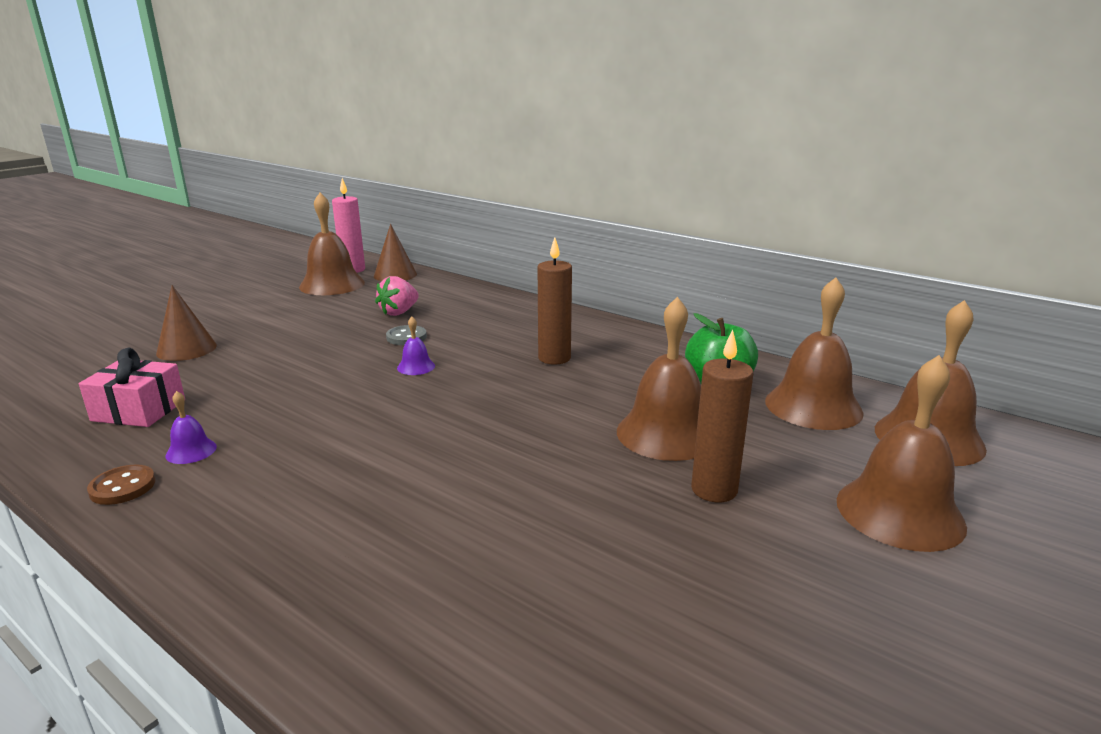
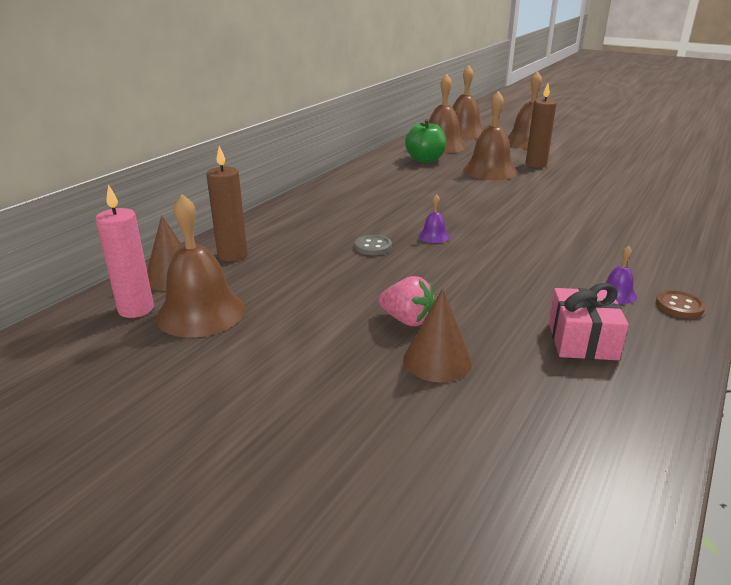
camera: 95 degrees left, 5 degrees up
(399, 312) = (308, 258): pink strawberry -> pink strawberry (407, 320)
(554, 358) = (401, 195): brown candle -> brown candle (232, 255)

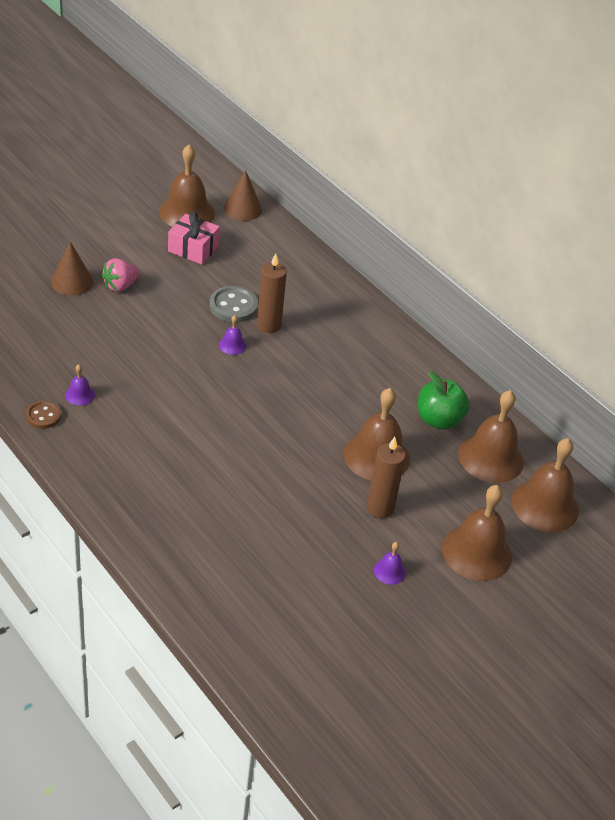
camera: 105 degrees right, 15 degrees up
(136, 309) = (208, 191): pink candle -> none
(232, 255) = (261, 238): brown candle -> brown candle (269, 325)
(373, 247) = (233, 306): grey button -> grey button, size x1.55
(582, 157) = (389, 571): none -> purple bell
(582, 340) = (45, 346): pink gift -> pink gift (193, 249)

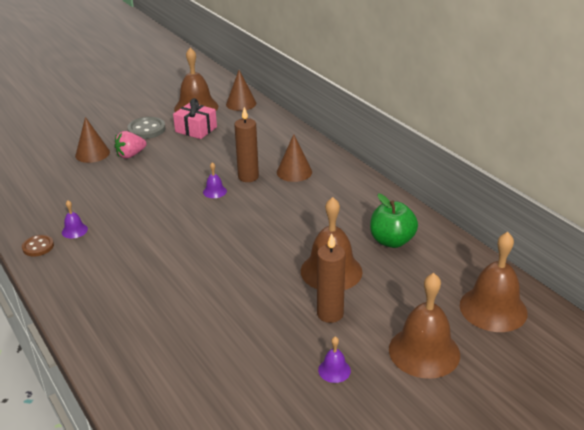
camera: 10 degrees right, 10 degrees down
(233, 306) = (221, 165): grey button -> grey button (146, 129)
(322, 320) = (294, 172): none -> brown cone
(491, 458) = (440, 270): brown bell -> none

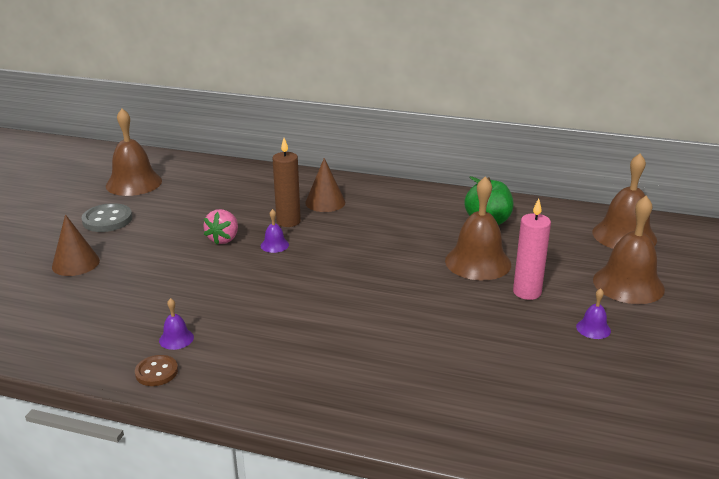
camera: 40 degrees left, 5 degrees down
(131, 155) = (127, 248): pink strawberry -> pink strawberry (223, 239)
(196, 129) = (166, 201): pink gift -> none
(241, 103) = (179, 165): brown cone -> none
(330, 314) = (527, 292): brown candle -> pink candle

